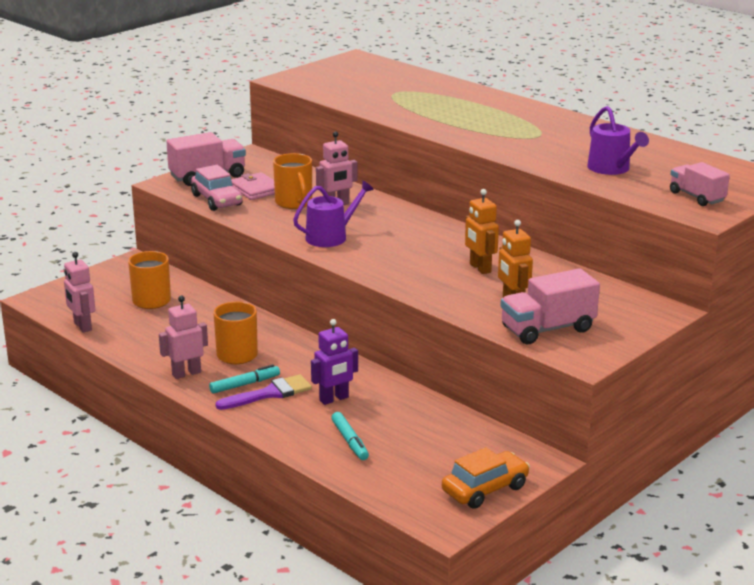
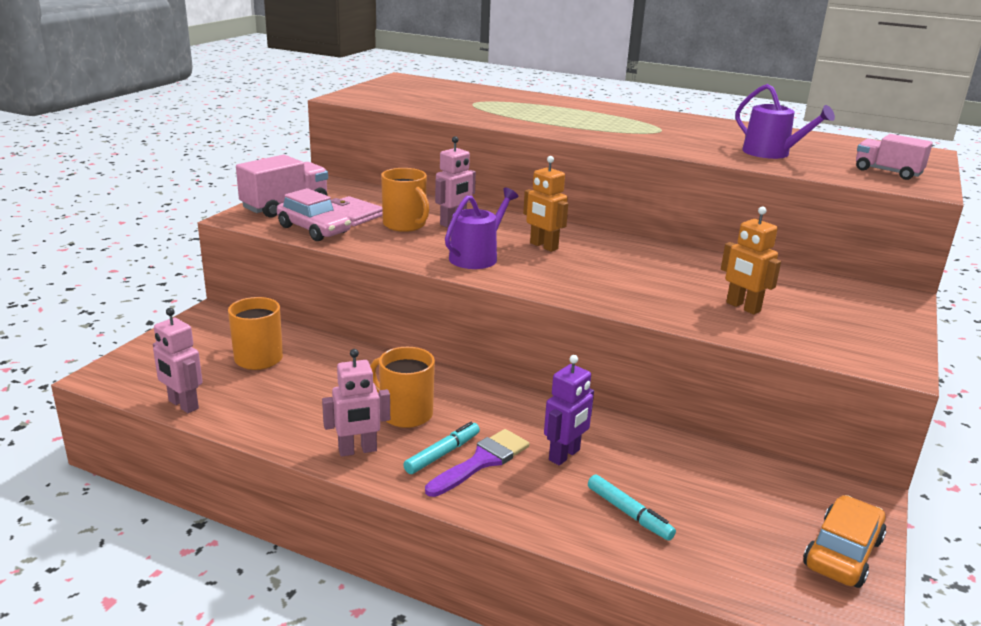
camera: 20 degrees left, 0 degrees up
(186, 373) = (357, 450): pink robot -> pink robot turned 150 degrees counterclockwise
(480, 268) = (668, 273): orange robot -> orange robot (543, 246)
(547, 329) = (813, 334): pink truck -> none

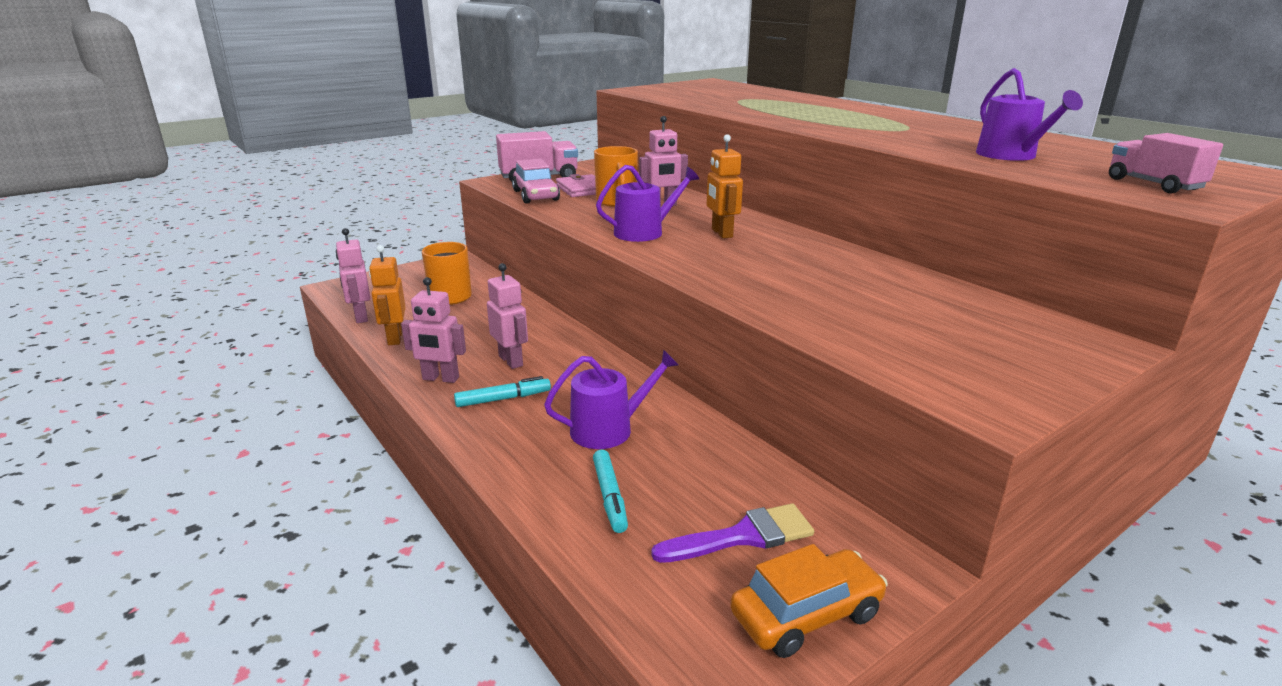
camera: 30 degrees right, 0 degrees up
(405, 413) = (511, 361): orange mug -> pink robot
(482, 461) = (528, 414): purple brush -> purple brush (743, 536)
(564, 455) = (609, 429): purple robot -> purple watering can
(743, 307) = (867, 316): orange robot -> orange robot (394, 338)

